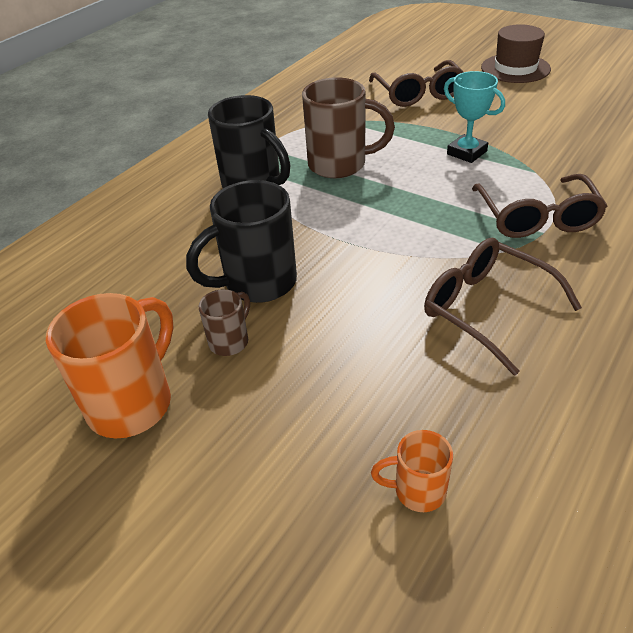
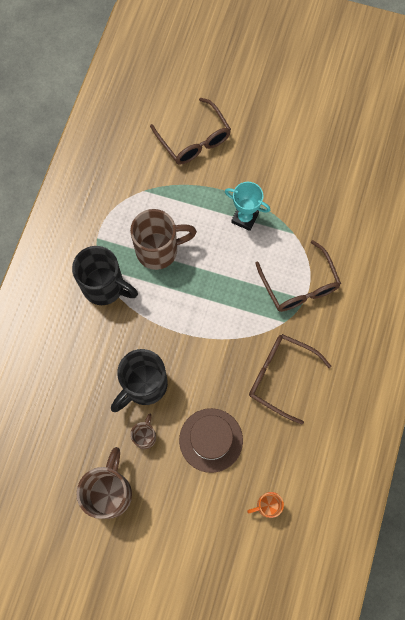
camera: 20 degrees left, 30 degrees up
(133, 402) = (110, 492): orange mug -> brown mug
(515, 68) = (263, 86): brown hat -> brown hat (211, 440)

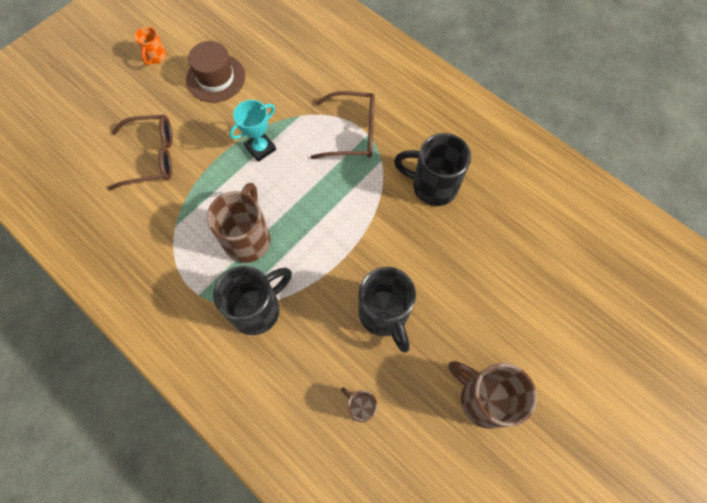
camera: 65 degrees left, 5 degrees down
(145, 436) = (438, 336): brown mug -> brown mug (360, 406)
(211, 440) = (468, 274): brown hat -> brown hat (216, 78)
(267, 505) = (552, 251): orange mug -> orange mug (155, 57)
(280, 376) = (432, 186): brown glasses -> black mug

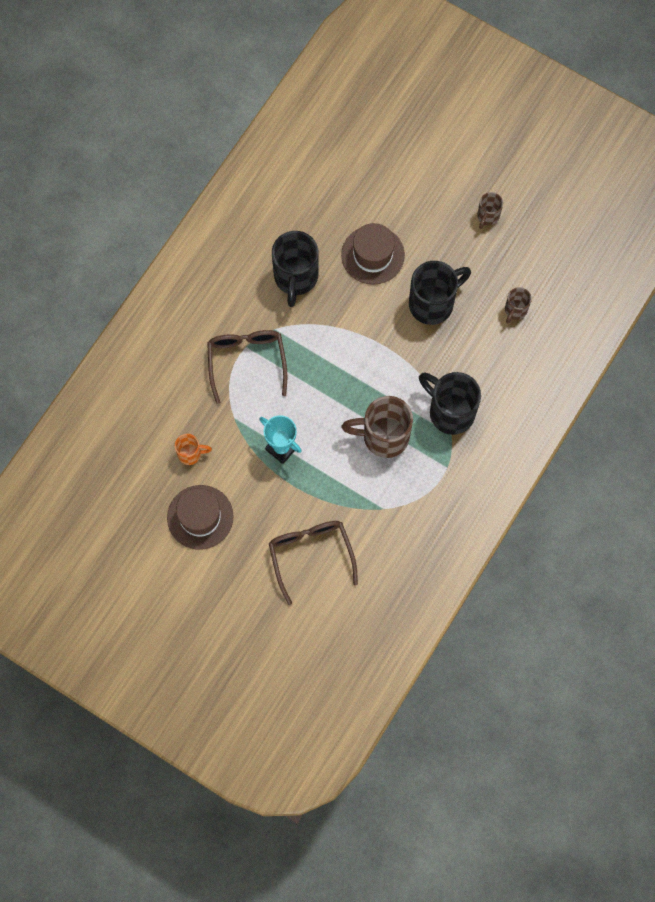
camera: 100 degrees left, 5 degrees up
(155, 57) = (181, 592): orange mug -> orange mug (191, 454)
(449, 263) = (372, 255): none -> brown hat
(483, 398) = (487, 216): brown mug -> brown mug, size x0.51

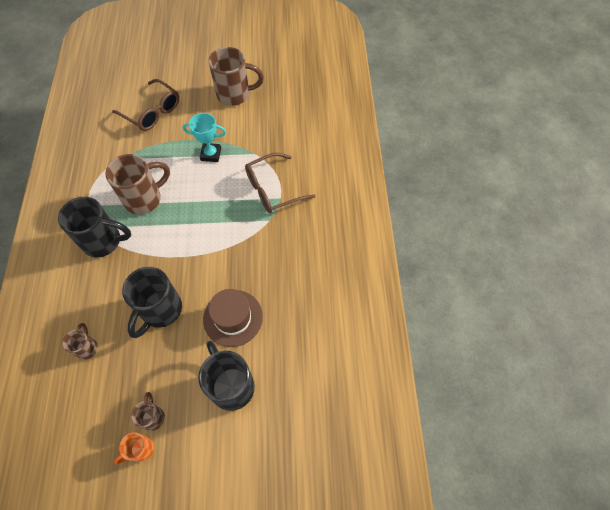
camera: 145 degrees right, 10 degrees down
(191, 454) = (266, 120): orange mug -> orange mug (141, 449)
(200, 517) = (235, 94): brown hat -> brown mug
(247, 361) = (272, 189): brown glasses -> brown glasses turned 105 degrees clockwise
(295, 278) = (280, 263): black mug -> black mug (231, 385)

